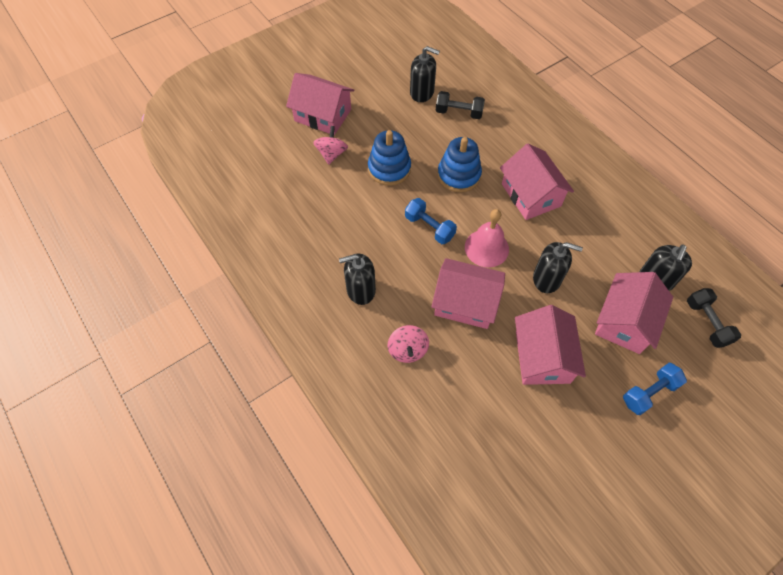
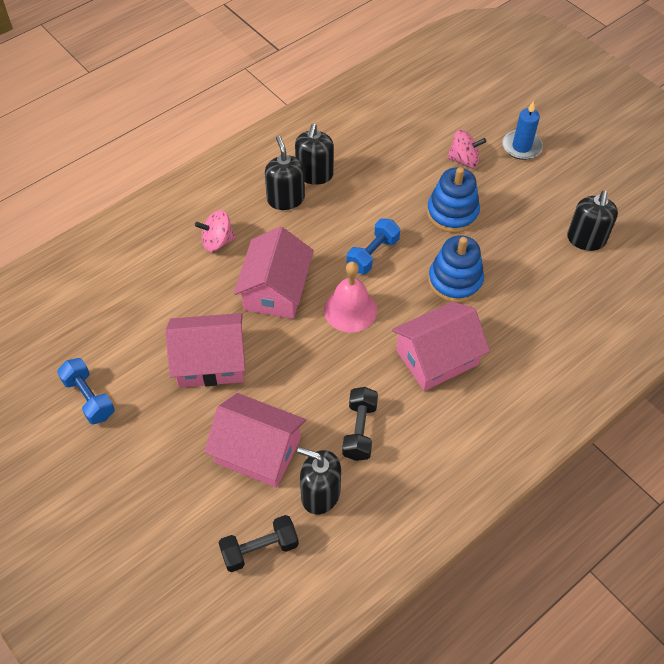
camera: 85 degrees right, 5 degrees down
(323, 115) = (521, 147): pink house -> blue candle
(459, 113) = (560, 279): black dumbbell -> black dumbbell (359, 430)
(547, 279) = (312, 370): black soap dispenser -> black soap dispenser (314, 174)
(649, 393) = (165, 468): blue dumbbell -> blue dumbbell (89, 398)

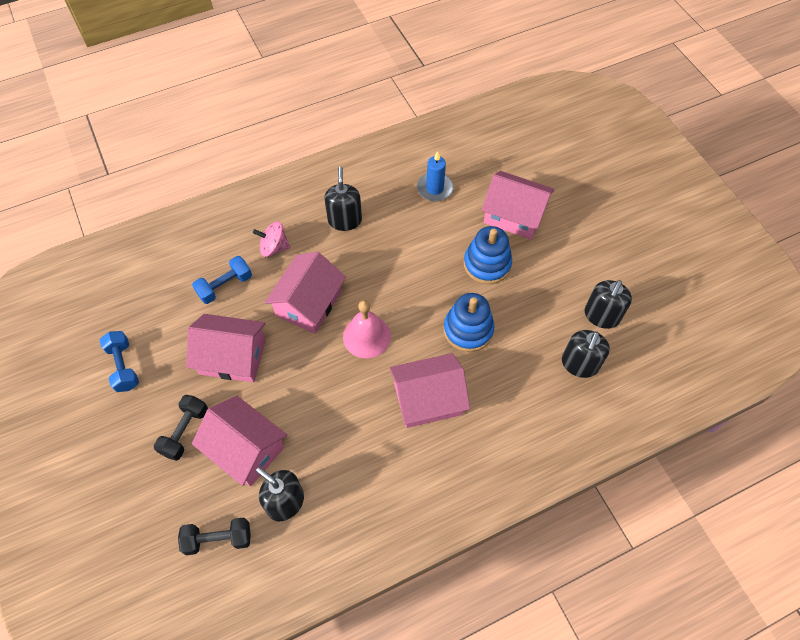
camera: 15 degrees right, 5 degrees up
(314, 174) = (377, 202): black soap dispenser -> black soap dispenser (579, 364)
(359, 430) = (338, 451): black dumbbell -> black dumbbell (185, 431)
(372, 254) = (403, 288): blue dumbbell -> blue dumbbell (225, 286)
(464, 160) = (514, 215): pink spinning top -> pink house
(521, 147) = (571, 213): blue candle -> blue candle (434, 188)

